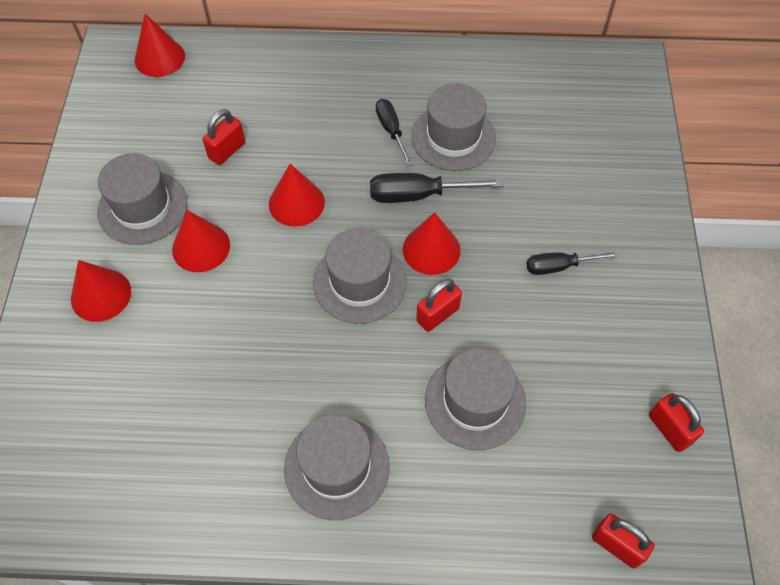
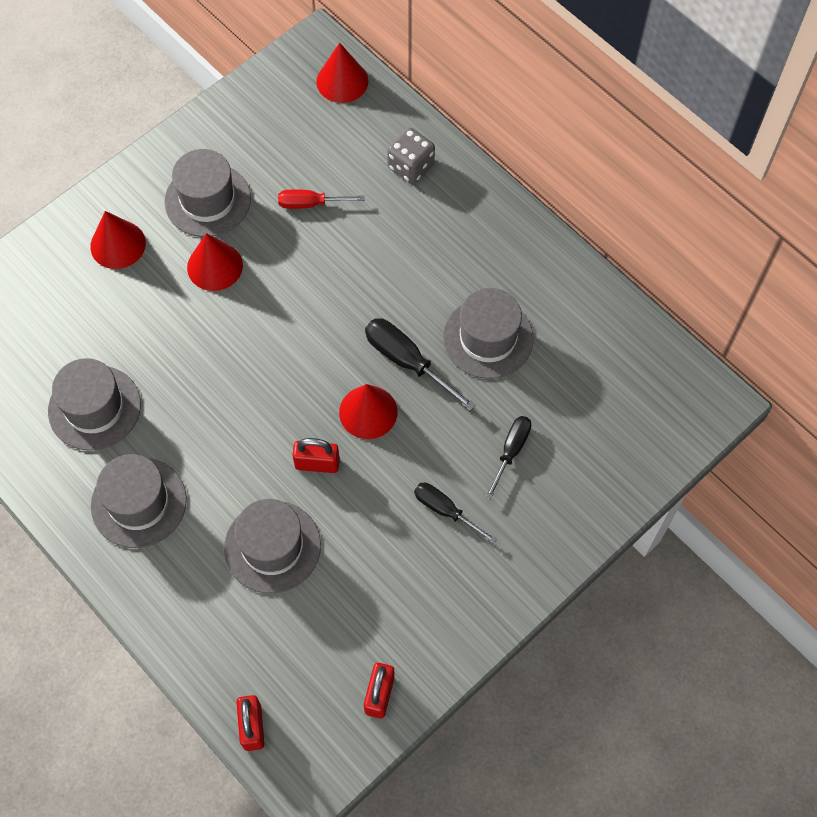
camera: 45 degrees right, 5 degrees up
(227, 150) = (310, 204): red padlock -> red screwdriver
(273, 74) = (410, 166): none -> grey dice
(296, 203) = (314, 289): red cone -> none
(359, 282) = (291, 390): grey hat -> grey hat (94, 408)
(391, 130) = (447, 290): black screwdriver -> black screwdriver (511, 450)

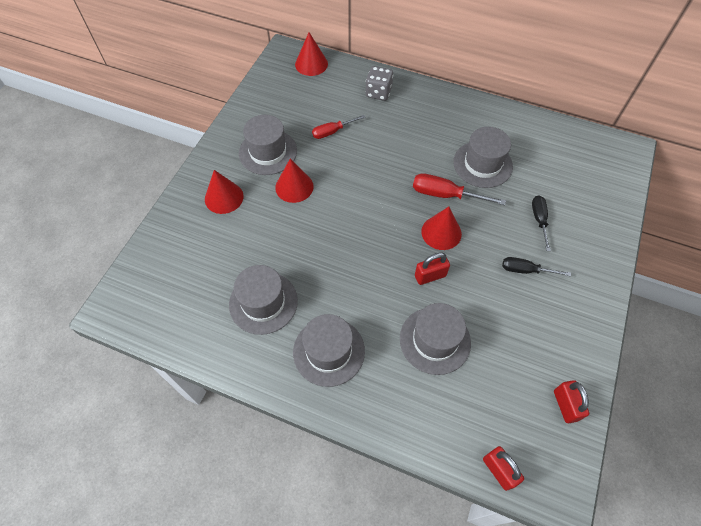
camera: 25 degrees left, 5 degrees down
(406, 361) = (444, 194): black screwdriver -> red screwdriver

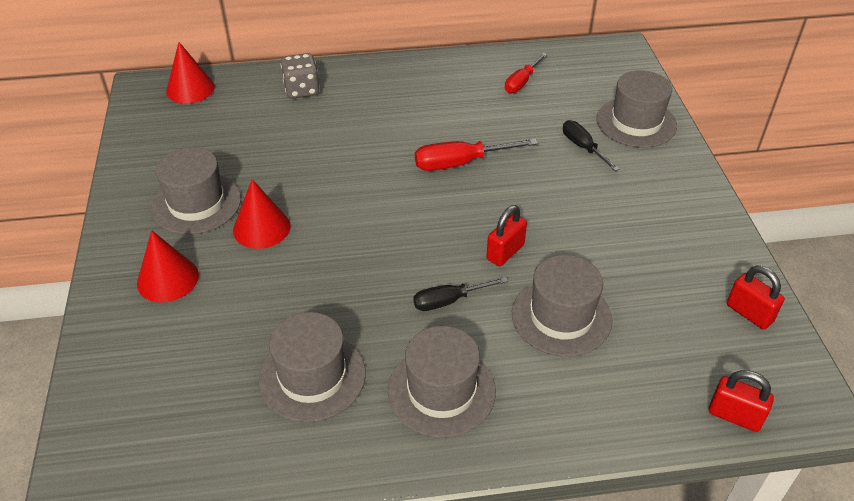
camera: 30 degrees left, 15 degrees down
(332, 132) = (270, 150): red screwdriver -> red screwdriver (521, 82)
(441, 232) = (484, 203): red cone -> none
(482, 164) = (480, 117): grey hat -> grey hat (636, 122)
(525, 270) = (605, 201): black screwdriver -> black screwdriver (448, 301)

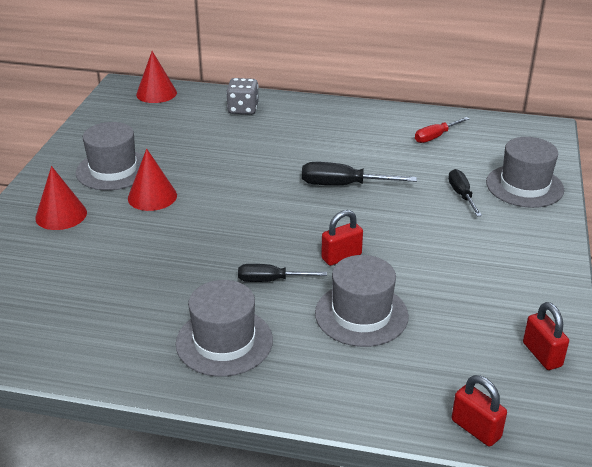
camera: 20 degrees right, 10 degrees down
(312, 376) = (128, 305): grey hat -> none
(459, 163) = (342, 185): red screwdriver -> black screwdriver

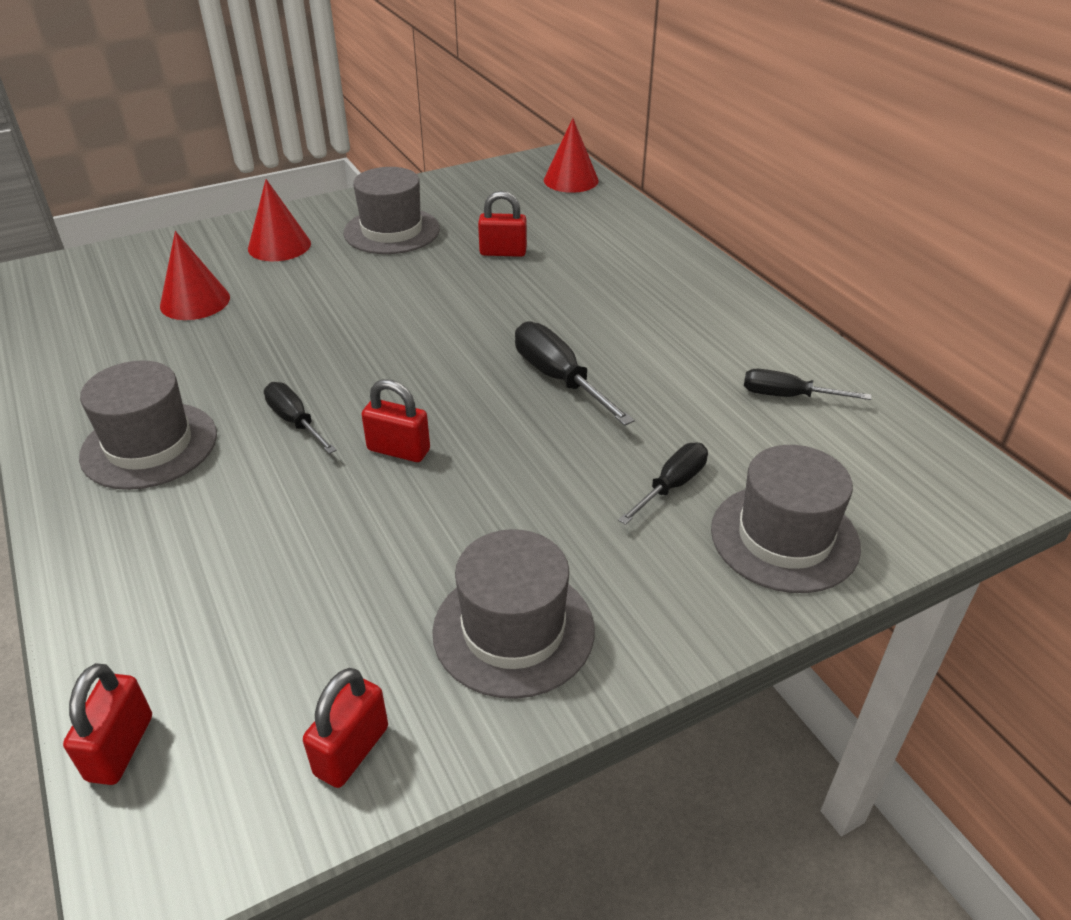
camera: 50 degrees right, 5 degrees up
(152, 196) = (371, 274): red cone -> red cone (195, 301)
(199, 147) = (503, 252): none -> red padlock
(243, 109) = (621, 238): grey dice -> none
(361, 314) = (291, 523): grey hat -> grey hat (513, 630)
(435, 137) = (787, 396): red screwdriver -> black screwdriver

